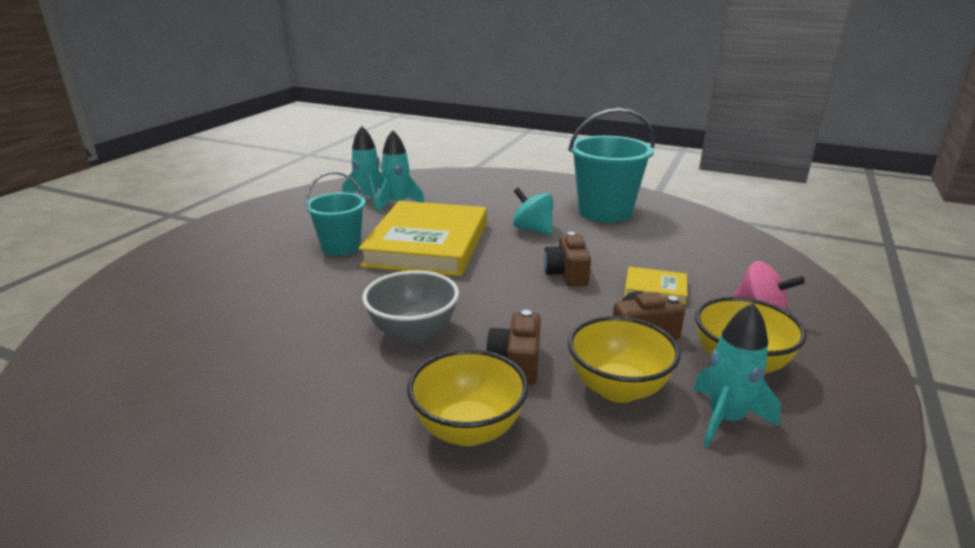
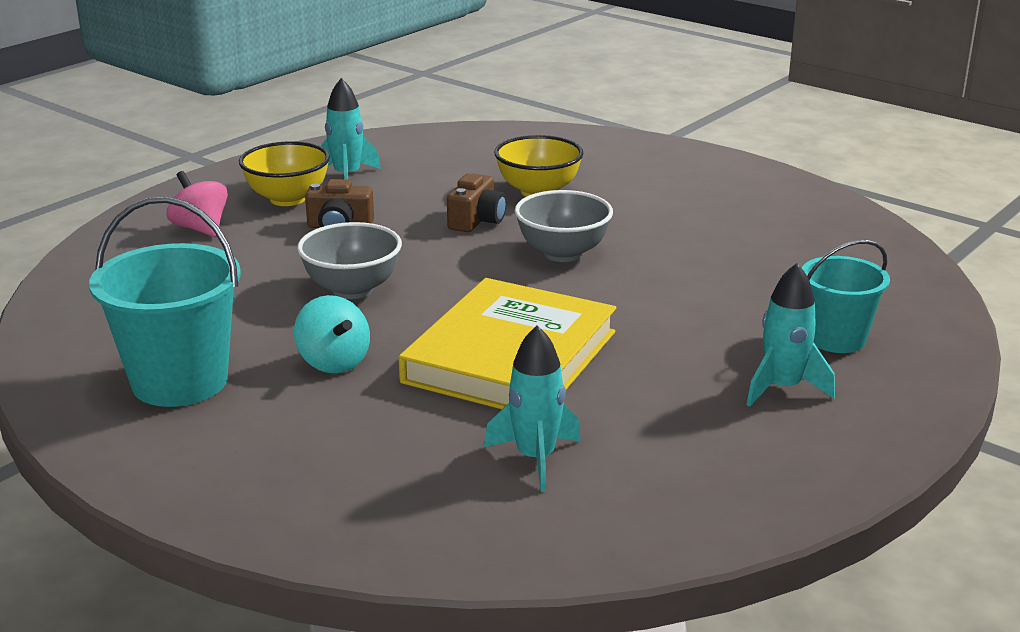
camera: 165 degrees left, 0 degrees up
(341, 247) = (643, 368): turquoise bucket -> turquoise bucket (836, 339)
(368, 198) = (592, 485): turquoise rocket -> turquoise rocket (782, 388)
(567, 274) = (352, 289): brown camera -> grey bowl
(618, 389) = (406, 198): yellow bowl -> none
(655, 289) = (271, 261): yellow book -> none

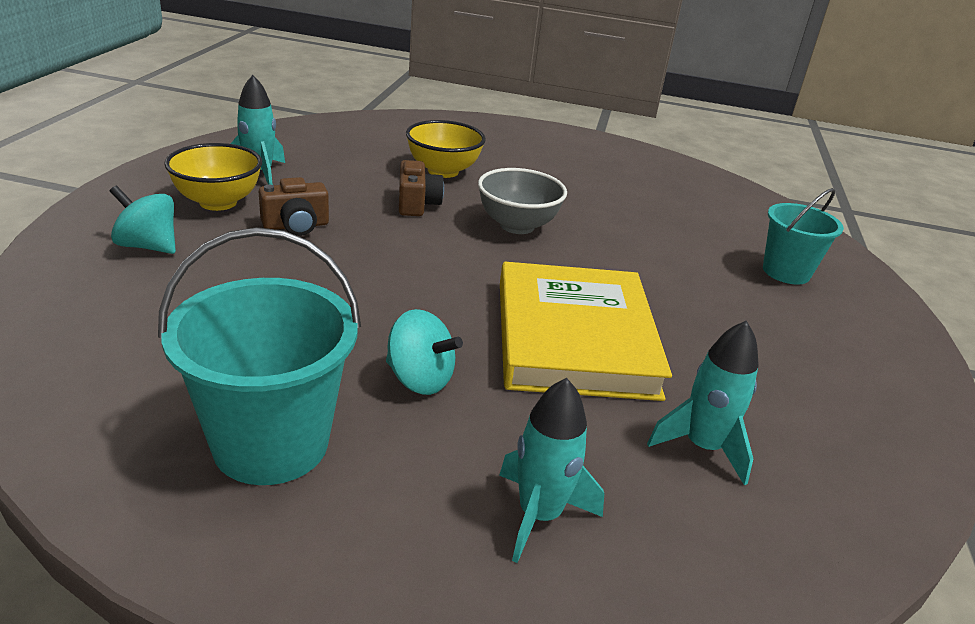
camera: 30 degrees left, 5 degrees up
(200, 228) = (148, 246): pink spinning top -> turquoise spinning top
(352, 289) = (366, 291): grey bowl -> none
(782, 388) = (801, 325): turquoise rocket -> turquoise rocket (539, 515)

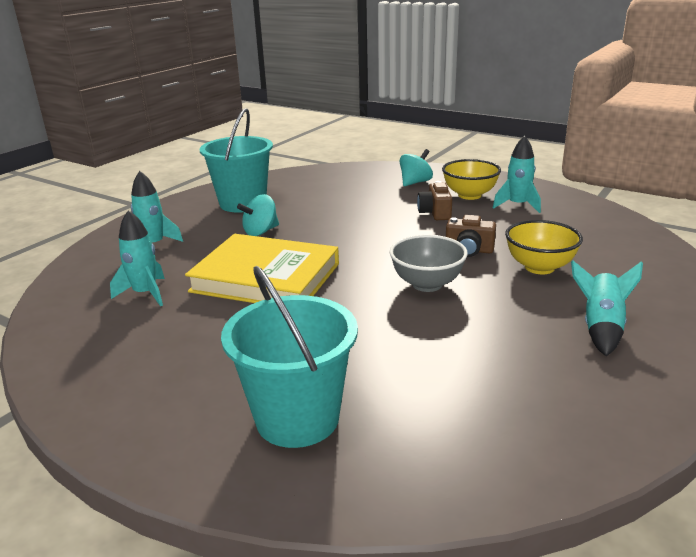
camera: 115 degrees right, 5 degrees down
(542, 156) = (601, 327): none -> turquoise rocket
(786, 272) = (297, 418): turquoise bucket -> turquoise bucket, size x1.57

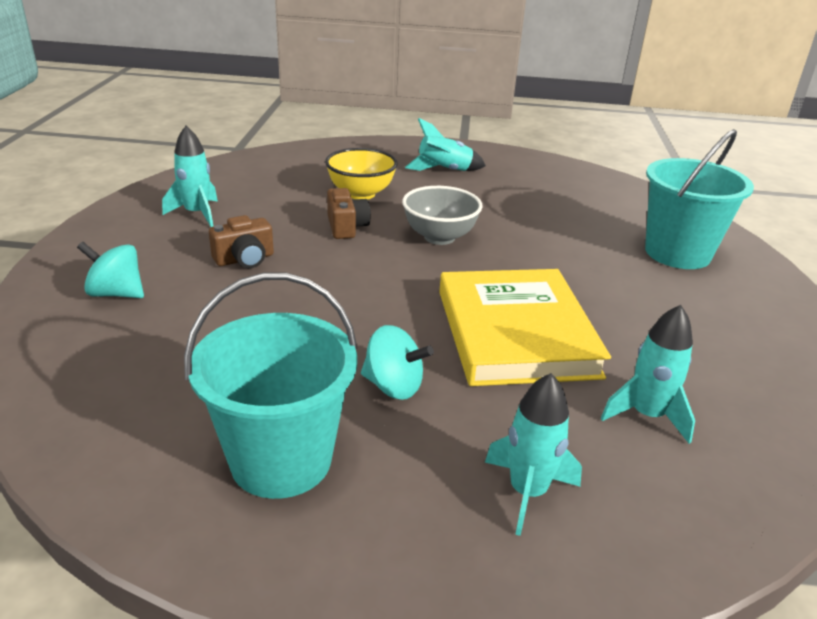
camera: 120 degrees left, 5 degrees up
(469, 195) = (168, 245): yellow bowl -> none

